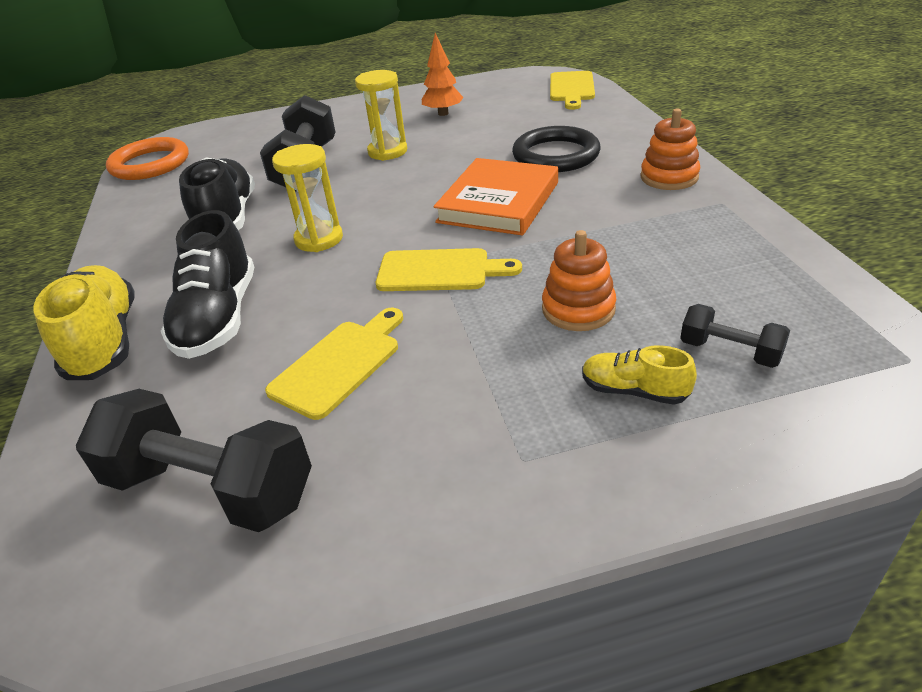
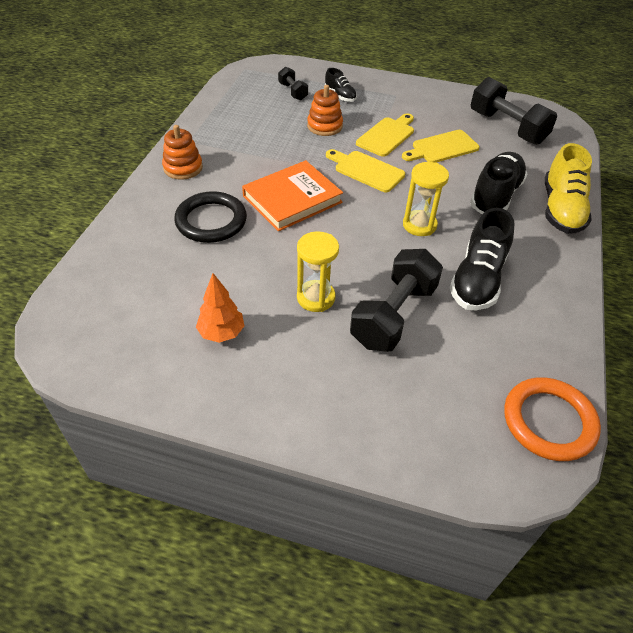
camera: 155 degrees left, 10 degrees up
(571, 88) = (80, 301): yellow cutting board -> yellow cutting board (387, 136)
(634, 391) = (340, 96): yellow shoe -> black shoe

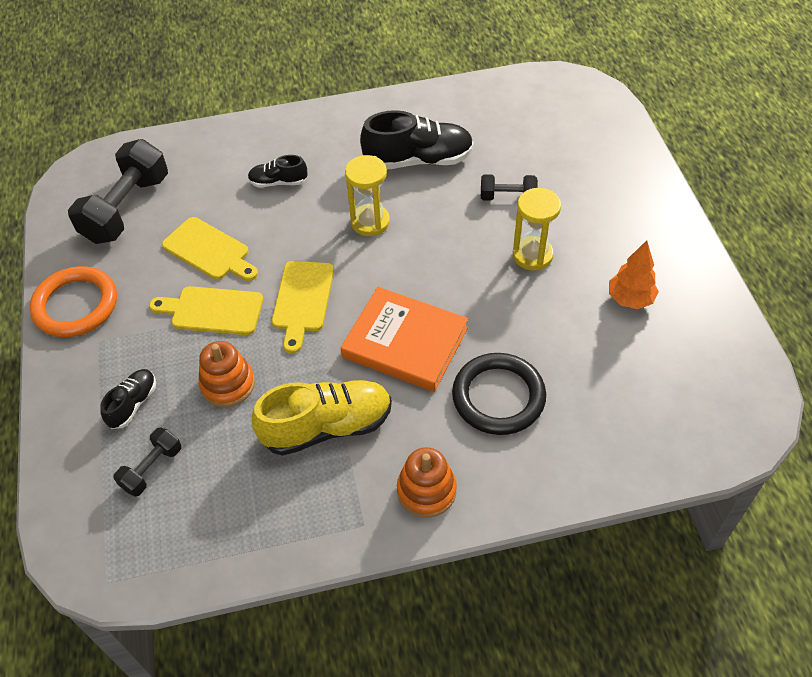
camera: 115 degrees left, 5 degrees up
(393, 315) = (507, 197): black dumbbell -> black dumbbell, size x0.51
(495, 196) = (278, 182): black shoe -> black shoe, size x0.53
(549, 421) = (535, 88): orange ring -> orange ring (76, 305)
(561, 209) = (269, 133): yellow shoe -> yellow shoe (327, 427)

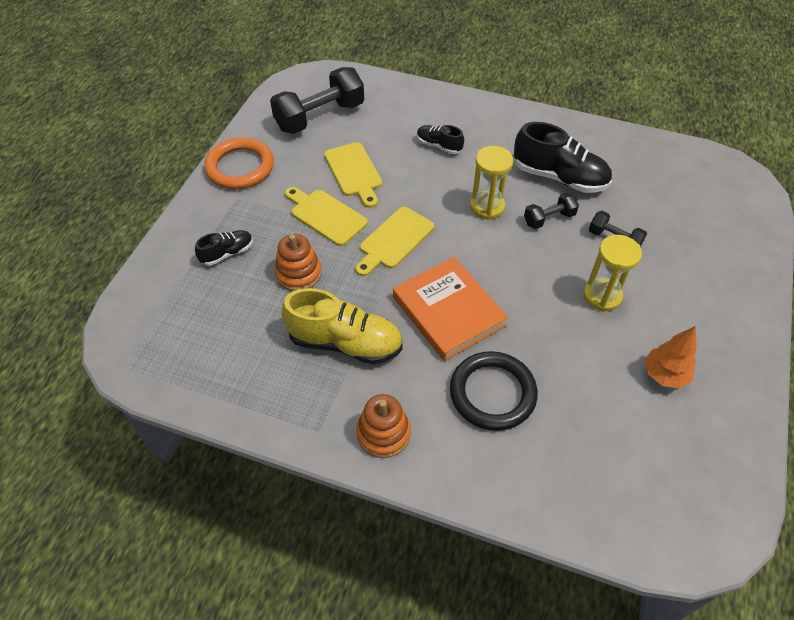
camera: 30 degrees right, 0 degrees up
(152, 468) = (207, 305): black dumbbell -> black dumbbell (549, 219)

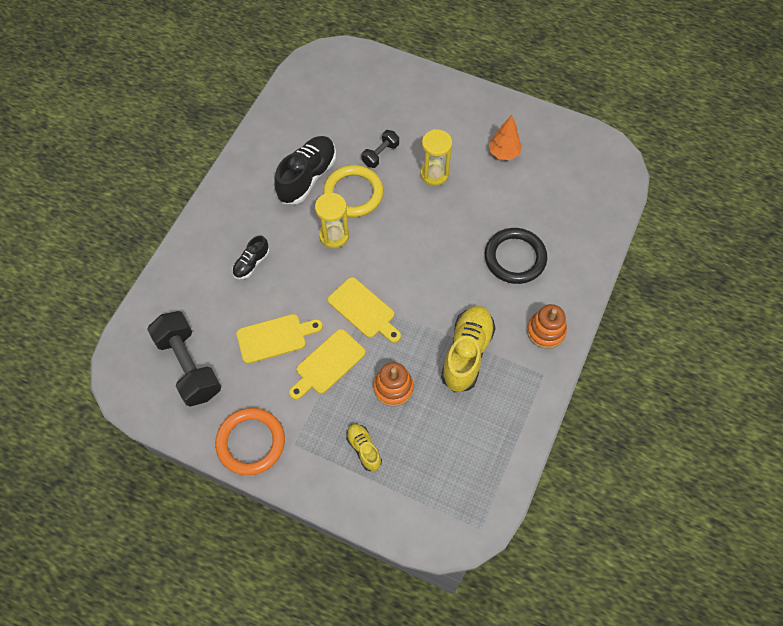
camera: 85 degrees left, 10 degrees up
(227, 253) = (364, 449): black shoe -> yellow shoe
(448, 311) = (441, 277): orange book -> none
(549, 219) = (353, 193): black dumbbell -> yellow ring

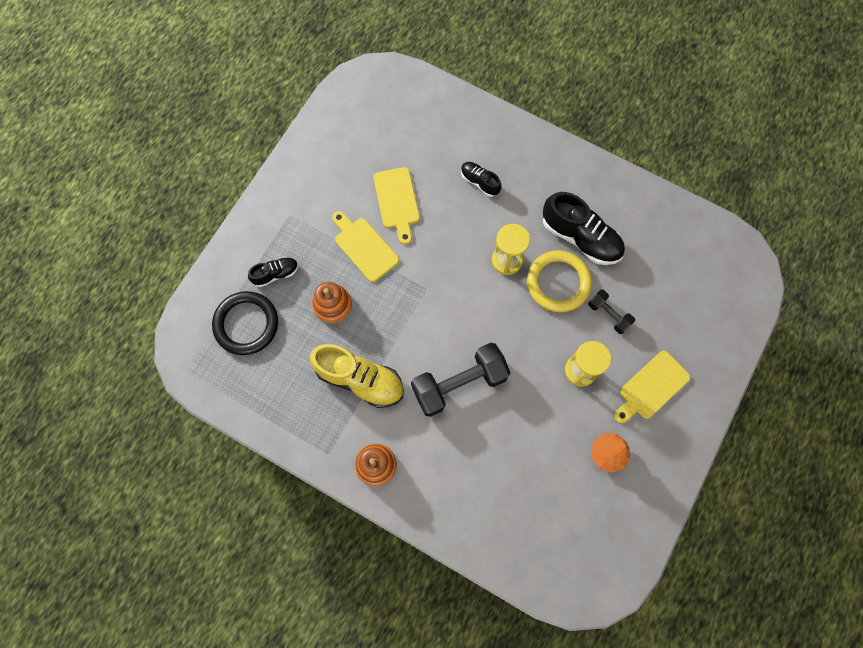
camera: 95 degrees right, 10 degrees up
(189, 366) = (376, 128): black dumbbell -> black dumbbell (459, 383)
(251, 442) = (296, 179): orange ring -> none
(363, 310) = (418, 283): yellow cutting board -> yellow cutting board (651, 387)
(364, 449) = (276, 274): yellow shoe -> black shoe
(515, 258) = (466, 445): black ring -> black ring (246, 324)

